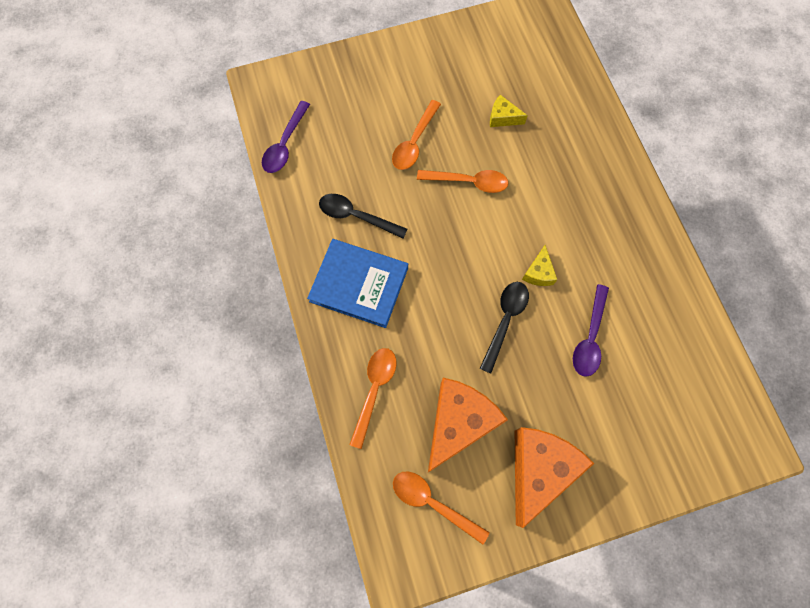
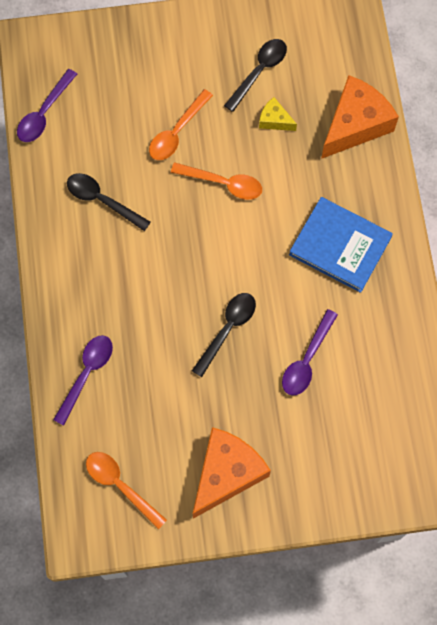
camera: 10 degrees right, 0 degrees up
(359, 284) = (91, 269): blue book -> blue book (340, 246)
(374, 390) = (86, 374): orange spoon -> purple spoon
(458, 423) = (160, 418): orange cheese -> orange cheese (355, 124)
(478, 77) = (259, 72): none -> black spoon
(538, 272) = (272, 287): yellow cheese -> none

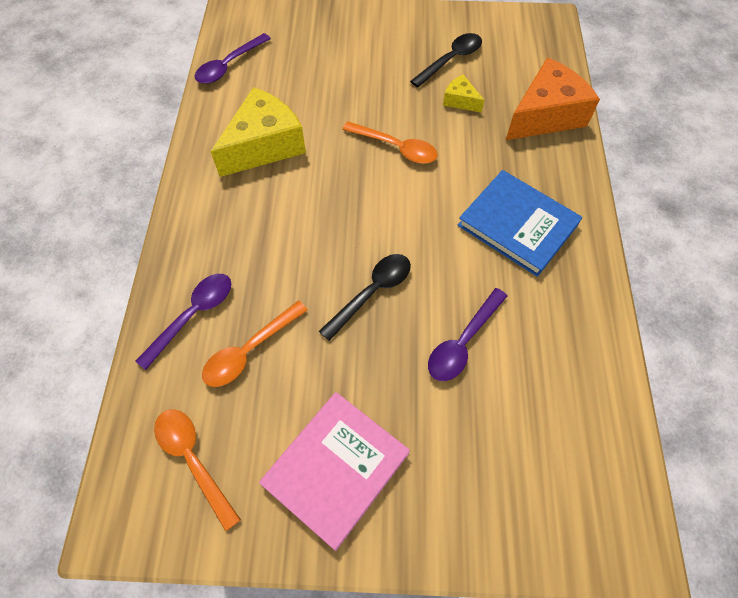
camera: 10 degrees right, 10 degrees down
(102, 200) = (264, 145): black spoon -> yellow cheese
(177, 132) = (357, 97): orange spoon -> orange spoon (250, 350)
(226, 473) = (336, 469): orange cheese -> pink book

